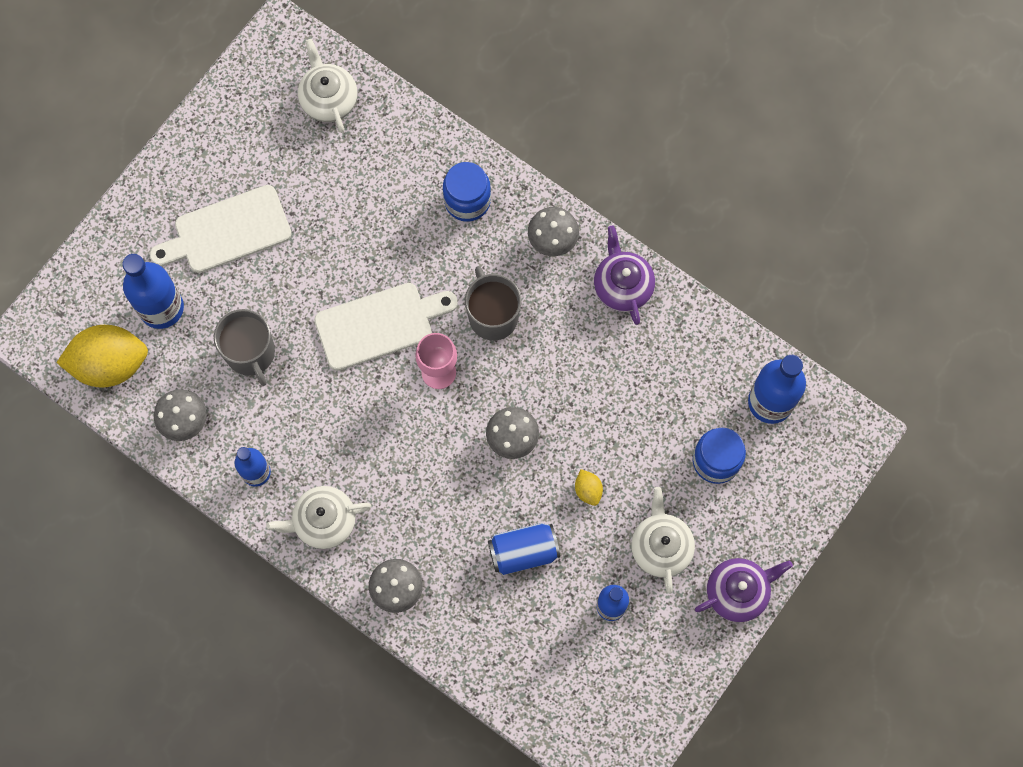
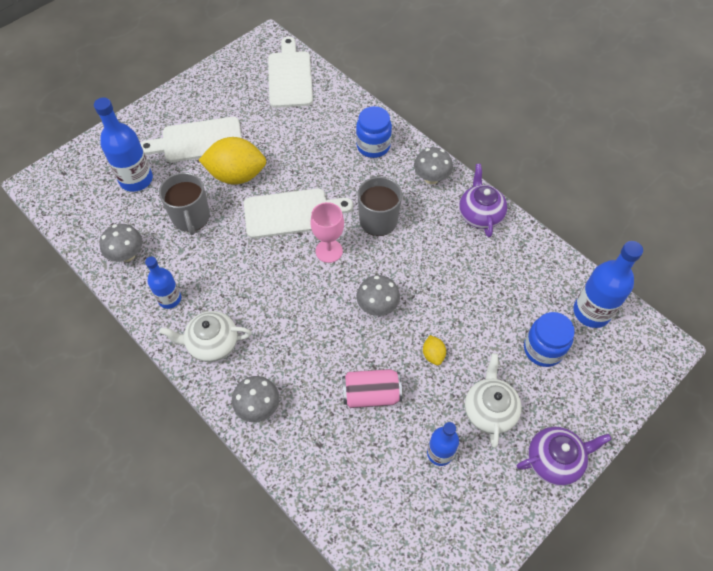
camera: 10 degrees right, 15 degrees down
(110, 364) = (86, 209): yellow lemon -> yellow lemon (237, 175)
(328, 99) = (290, 76): white teapot -> white cutting board
(523, 551) = (371, 394): blue can -> pink can

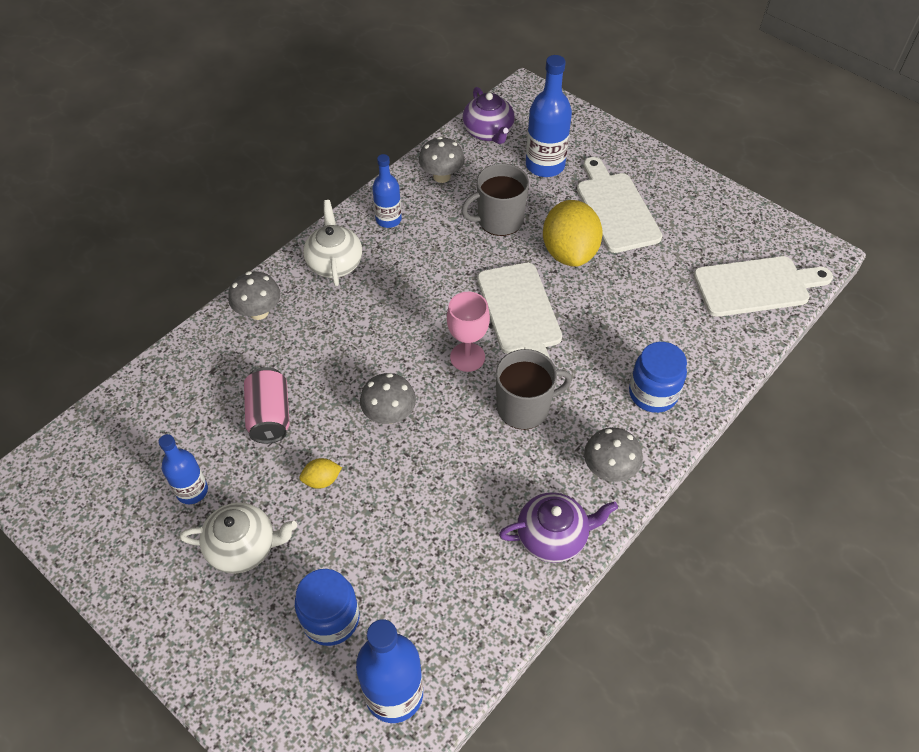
camera: 85 degrees right, 5 degrees down
(554, 460) = (171, 626): purple teapot -> purple teapot (488, 132)

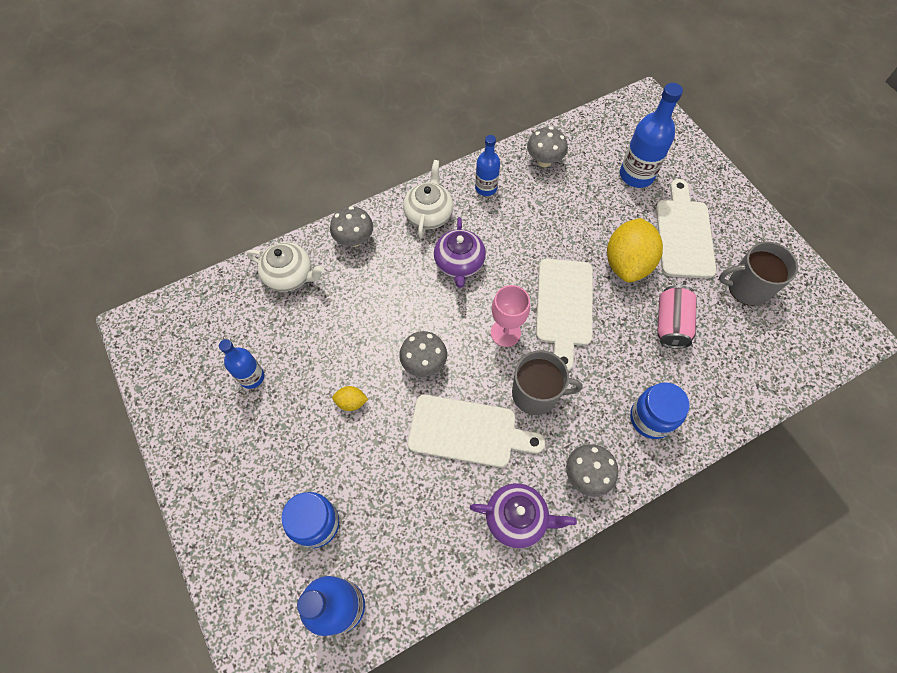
camera: 20 degrees right, 10 degrees up
(243, 547) = (273, 438): white teapot -> white teapot (290, 276)
(270, 416) = (331, 333): pink can -> pink can (671, 324)
(488, 132) = (599, 130): purple teapot -> purple teapot (459, 264)
(499, 220) = (578, 215): grey mug -> grey mug (747, 288)
(756, 286) = (784, 347): white cutting board -> white cutting board (467, 432)

